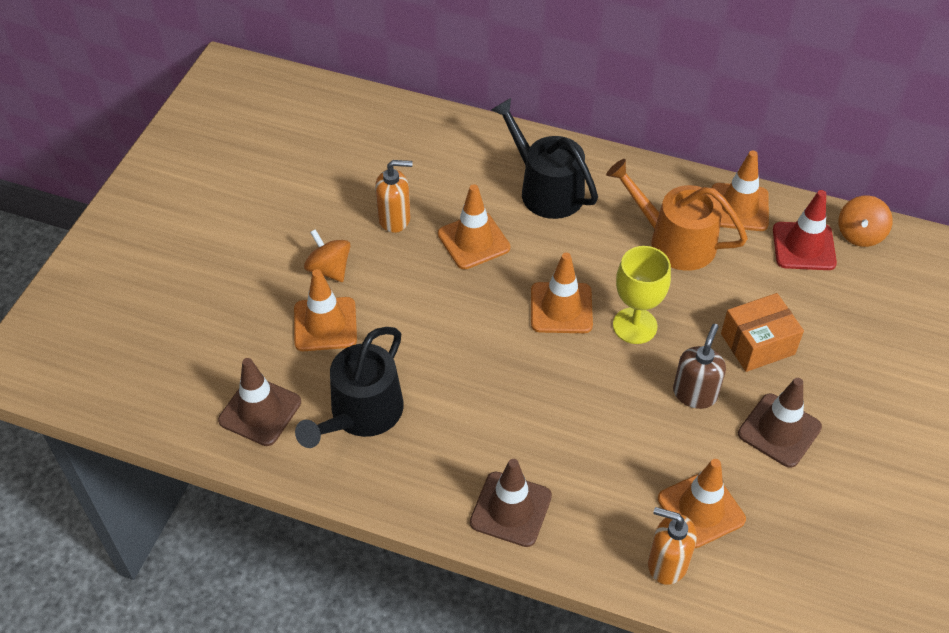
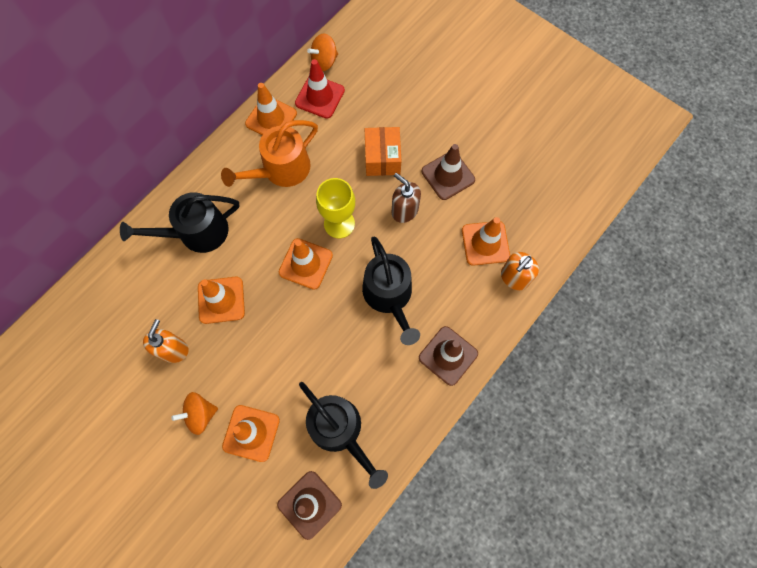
camera: 70 degrees left, 20 degrees up
(563, 413) = (389, 296): none -> black watering can
(860, 234) = (324, 61): orange spinning top -> orange spinning top turned 105 degrees clockwise

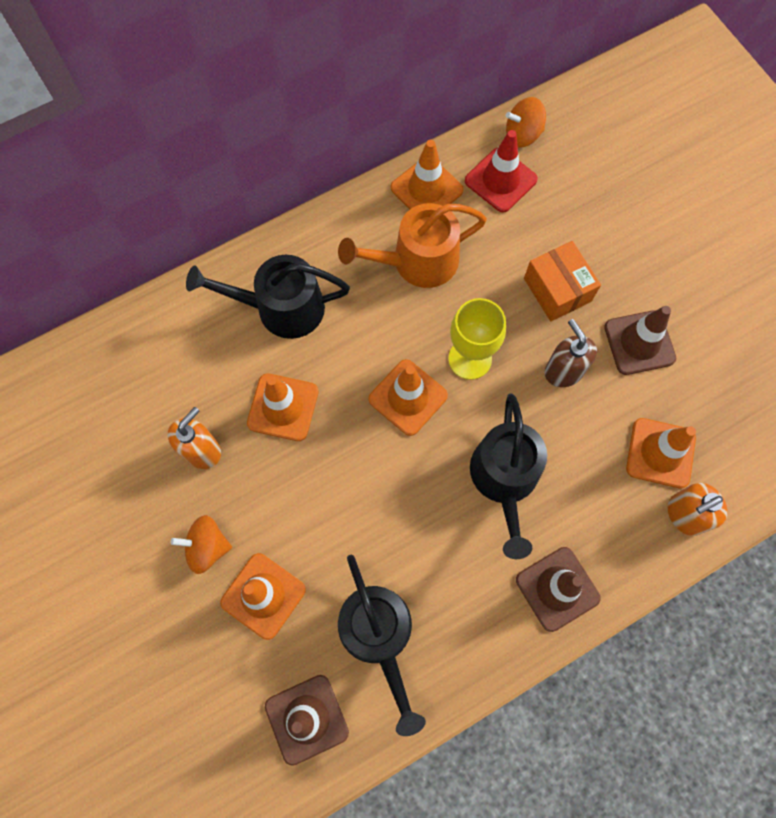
camera: 20 degrees right, 0 degrees up
(382, 158) = (557, 290): orange box -> orange box turned 45 degrees counterclockwise

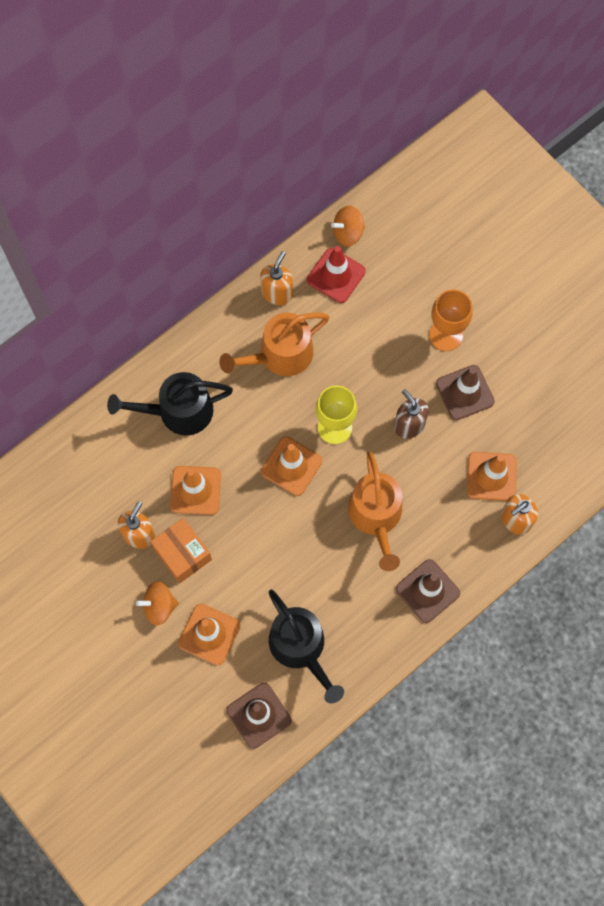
camera: 10 degrees left, 0 degrees up
(426, 189) = (277, 293): orange traffic cone -> orange soap dispenser
(504, 479) = (376, 516): black watering can -> orange watering can
(557, 290) = (395, 360): orange box -> orange box (182, 554)
(624, 270) = (445, 335): none -> orange goblet

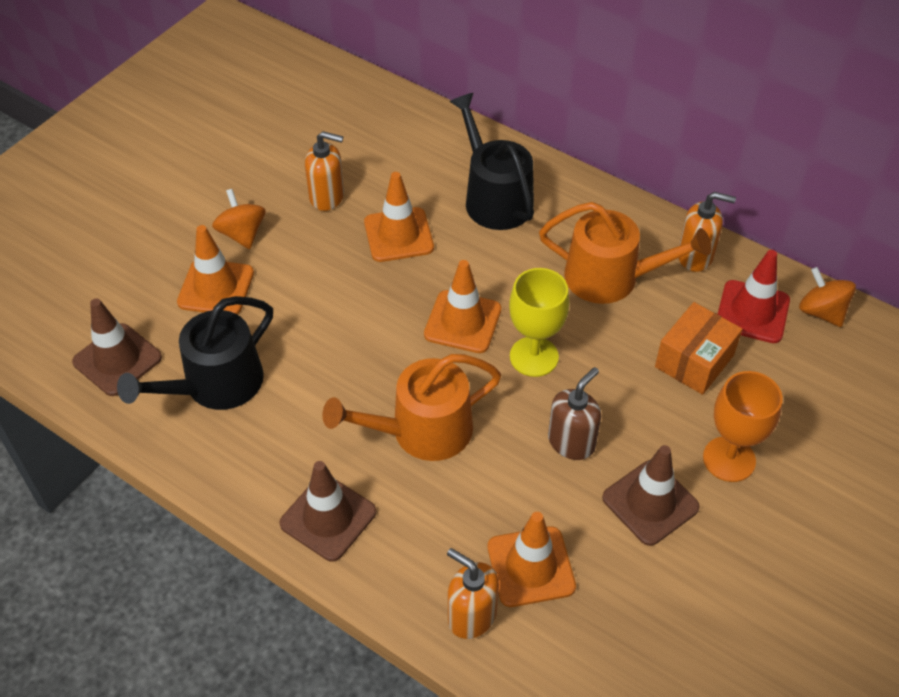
camera: 75 degrees right, 20 degrees down
(182, 554) = (313, 240): orange box -> orange box (694, 361)
(280, 355) = (611, 278): orange watering can -> orange watering can turned 150 degrees clockwise

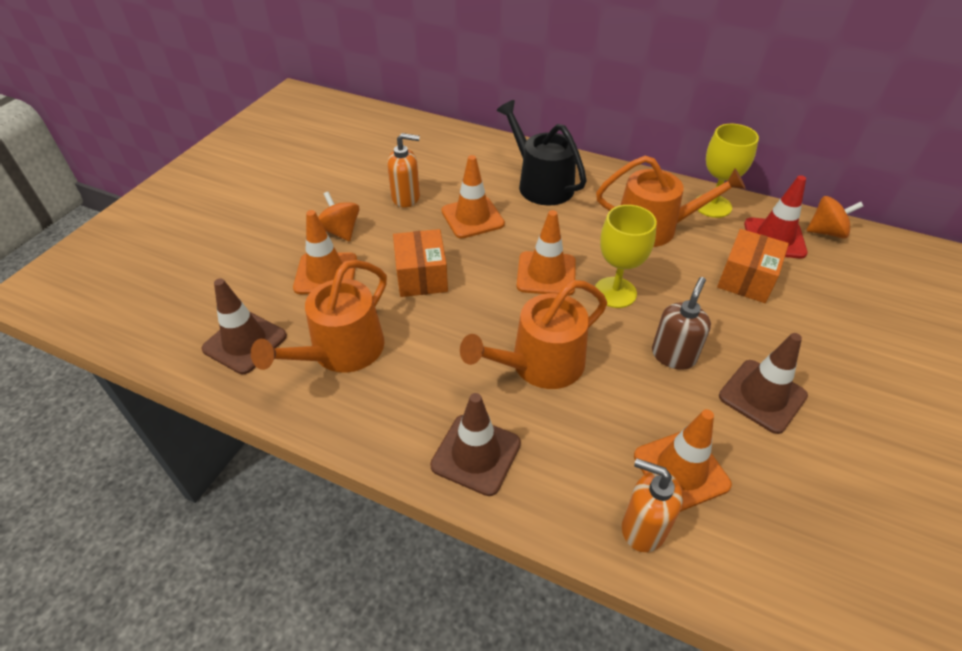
camera: 10 degrees left, 5 degrees down
(215, 385) = (341, 351): black watering can -> orange watering can
(321, 306) = (421, 276): none -> orange box
(695, 256) = (712, 206): orange soap dispenser -> yellow goblet
(729, 459) = (811, 350): orange goblet -> none
(821, 312) = (826, 232): orange spinning top -> orange spinning top turned 135 degrees clockwise

